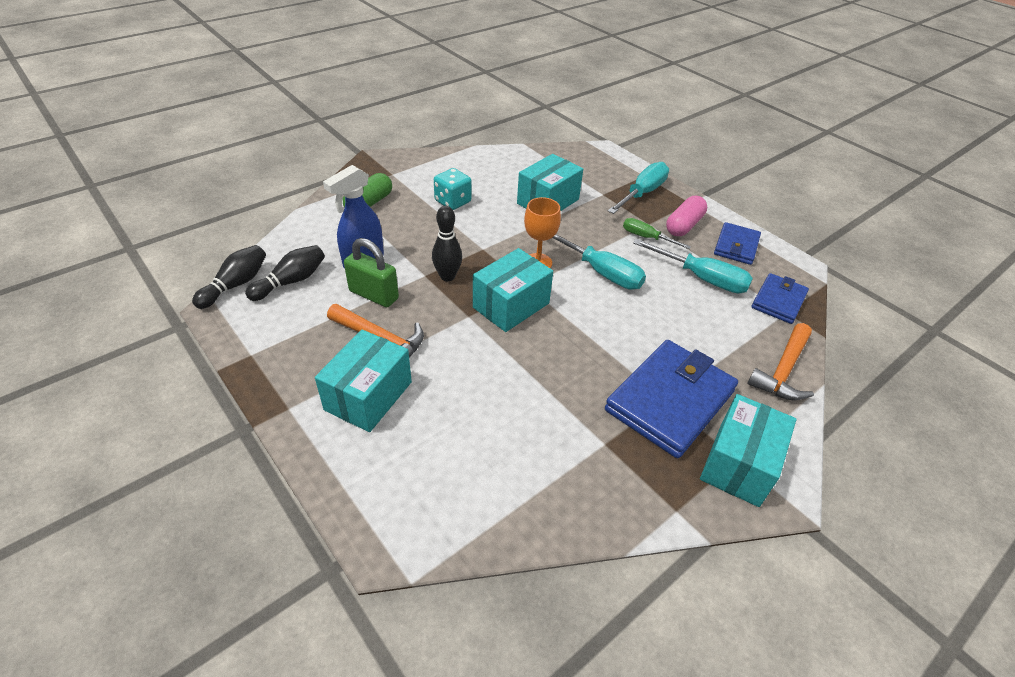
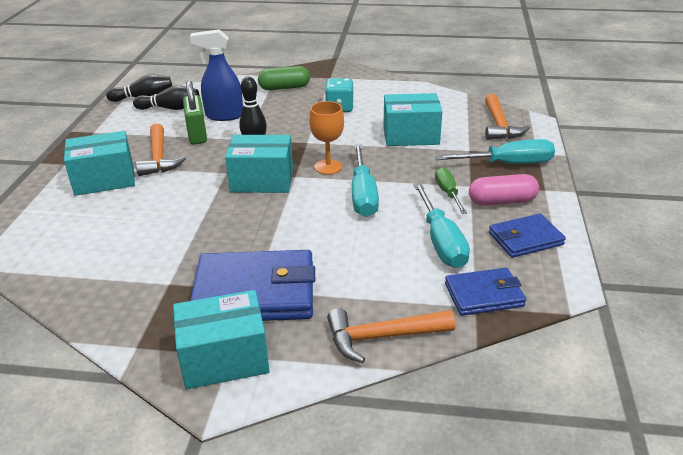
camera: 50 degrees right, 10 degrees down
(589, 163) = (499, 125): none -> orange hammer

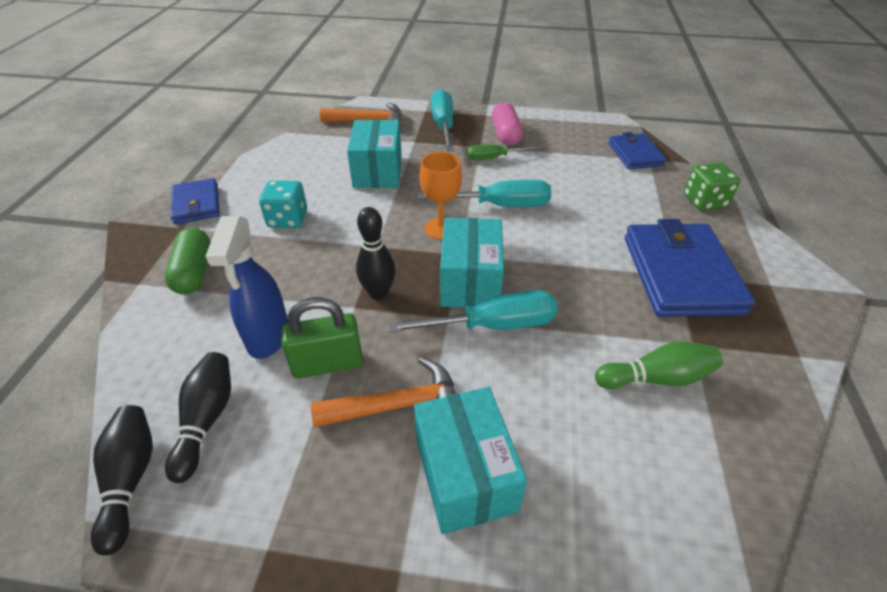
camera: 90 degrees left, 10 degrees up
(142, 258) = (656, 378): none -> green bowling pin
(224, 358) = (777, 288): turquoise box -> none
(382, 337) = (704, 201): orange hammer -> green dice
(441, 241) = (570, 167): turquoise screwdriver -> turquoise screwdriver (492, 325)
(525, 239) = (558, 130): blue wallet -> blue wallet (196, 204)

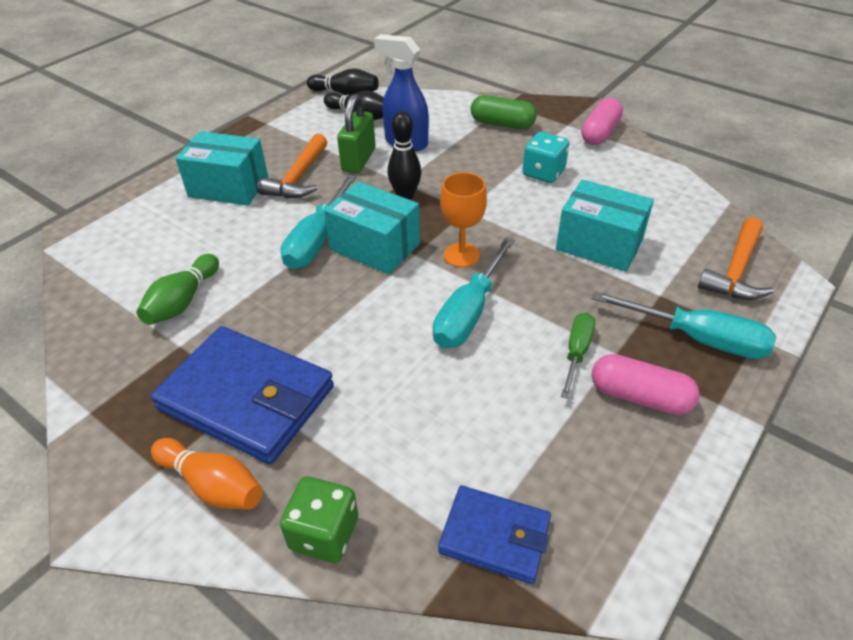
camera: 120 degrees right, 0 degrees up
(196, 204) = (600, 133): blue wallet -> pink capsule
(743, 254) = (212, 485): none -> orange bowling pin

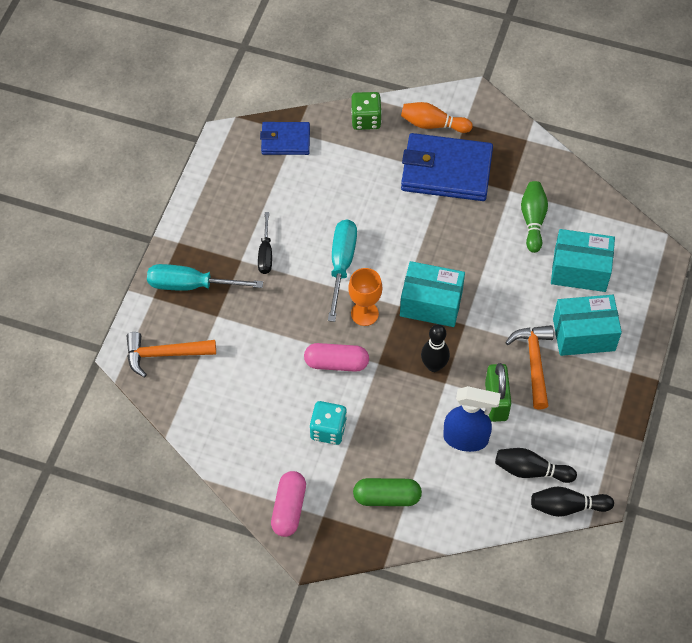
camera: 160 degrees right, 15 degrees up
(317, 239) = (477, 298): turquoise screwdriver -> none
(576, 353) = (265, 253): green screwdriver -> black screwdriver
(599, 244) = (266, 353): turquoise box -> turquoise box (580, 270)
(639, 396) = (224, 233): pink capsule -> pink capsule (336, 363)
(736, 271) = (164, 354): orange hammer -> orange hammer turned 105 degrees counterclockwise

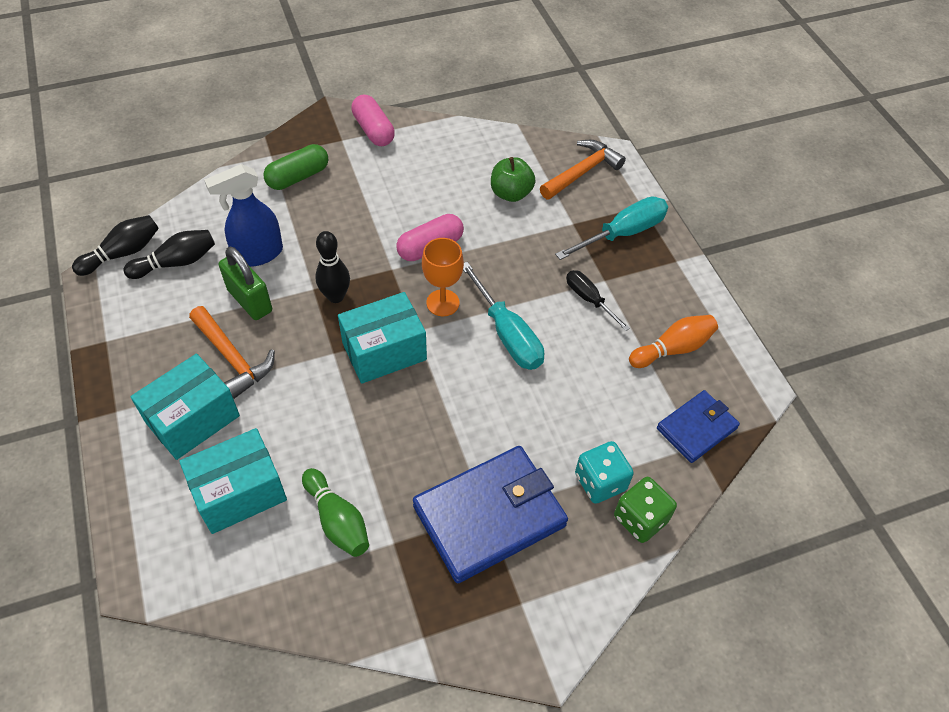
camera: 140 degrees right, 5 degrees down
(236, 370) = (511, 193): none -> green apple
(328, 430) = (390, 195): turquoise dice -> turquoise dice (600, 482)
(433, 124) = (558, 571): orange bowling pin -> orange bowling pin (673, 349)

